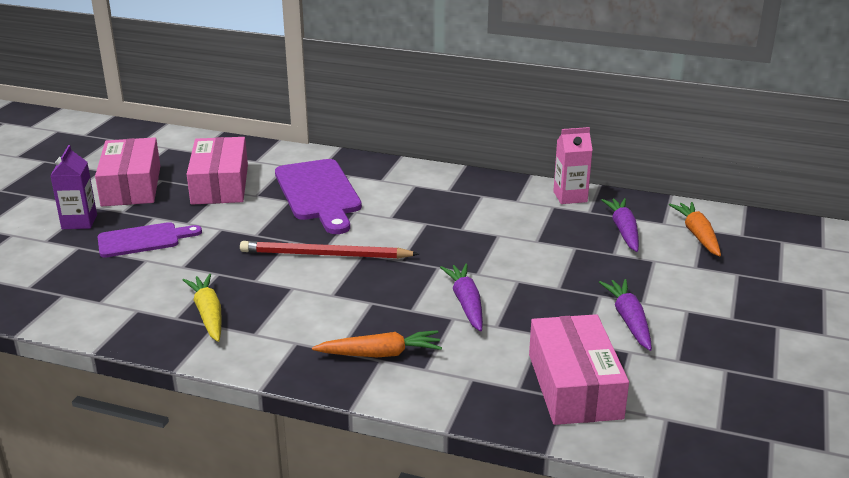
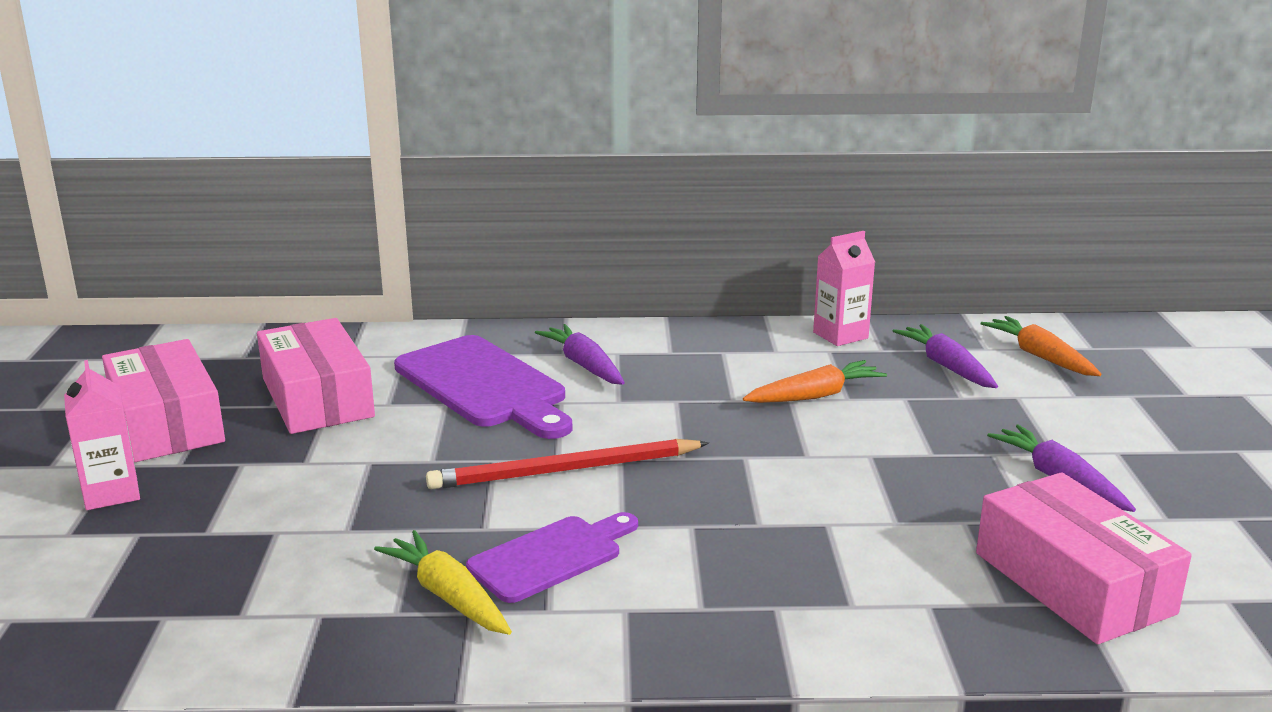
camera: 20 degrees left, 5 degrees down
(79, 222) = (111, 493): purple carton -> pink carton
(143, 240) = (248, 501): purple cutting board -> purple cutting board (551, 557)
(380, 354) = (768, 598): orange carrot -> orange carrot (815, 396)
(466, 303) = (827, 499): purple carrot -> purple carrot (584, 365)

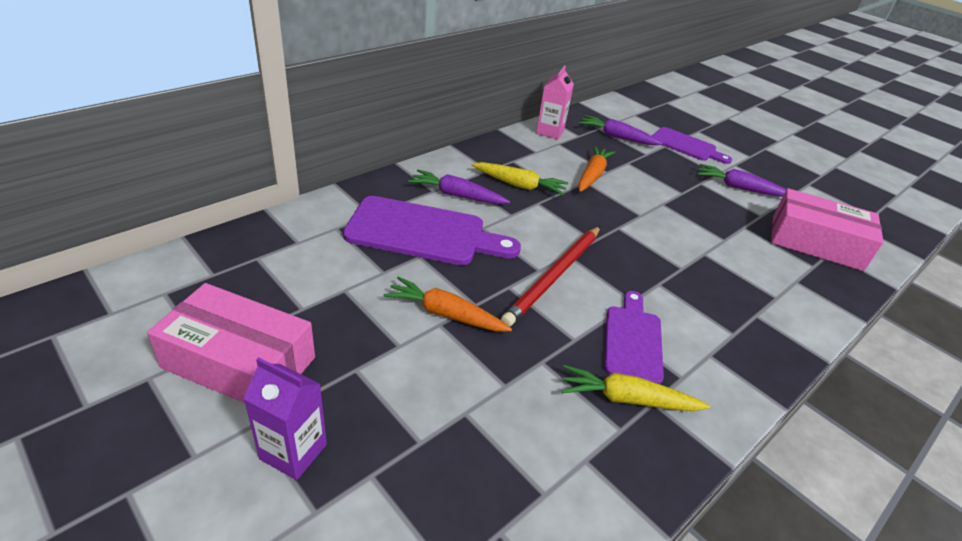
camera: 45 degrees left, 15 degrees up
(111, 493) = (293, 451): pink carton -> purple carton
(317, 398) = (327, 287): pink box -> none
(684, 377) = (519, 185): none -> yellow carrot
(1040, 356) = (641, 119): orange carrot -> orange carrot (445, 314)
(1062, 406) = (686, 146): none -> purple cutting board

